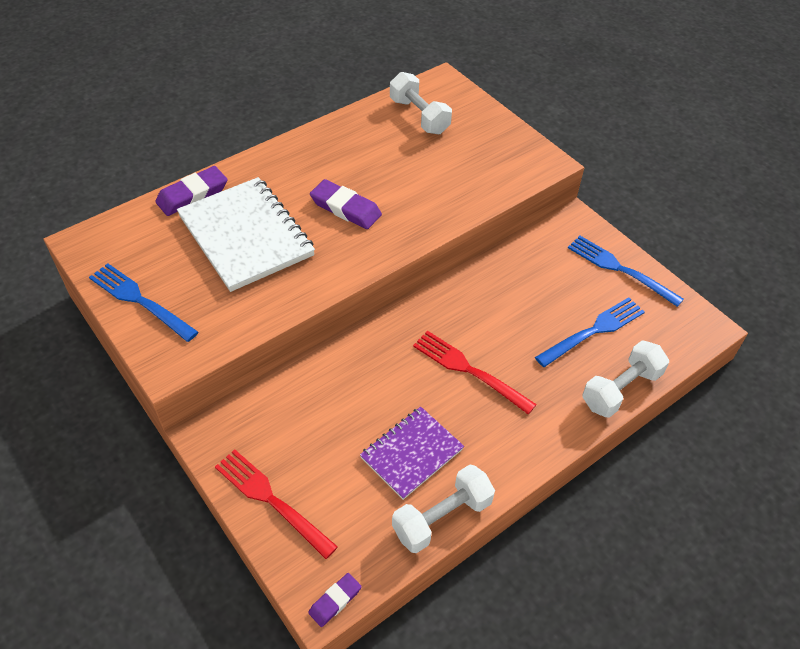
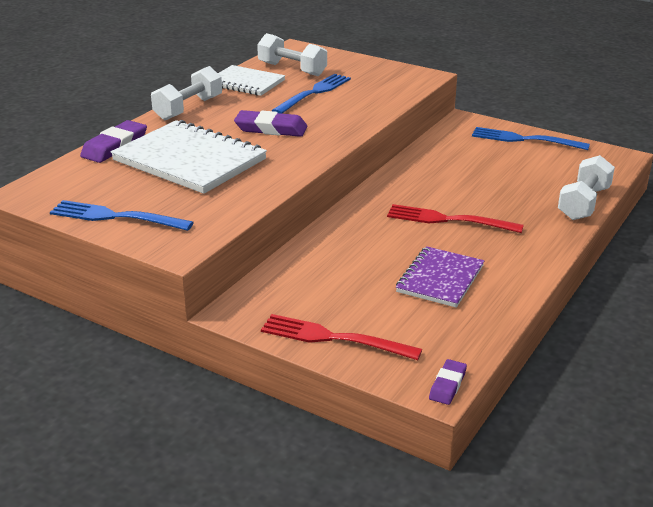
camera: 20 degrees left, 20 degrees down
(362, 127) = (246, 83): none -> white notebook
(442, 517) = (500, 310): white dumbbell -> white dumbbell (188, 108)
(593, 331) = (533, 177): blue fork -> blue fork (314, 93)

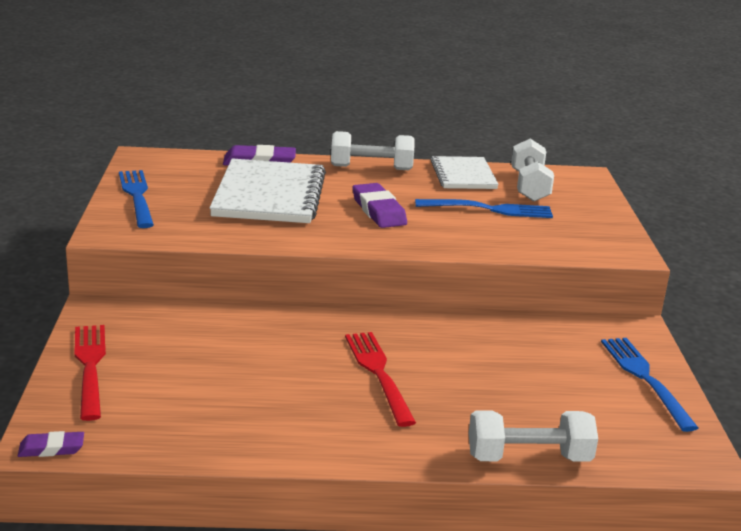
camera: 55 degrees right, 5 degrees down
(440, 279) = (248, 398): purple notebook -> none

